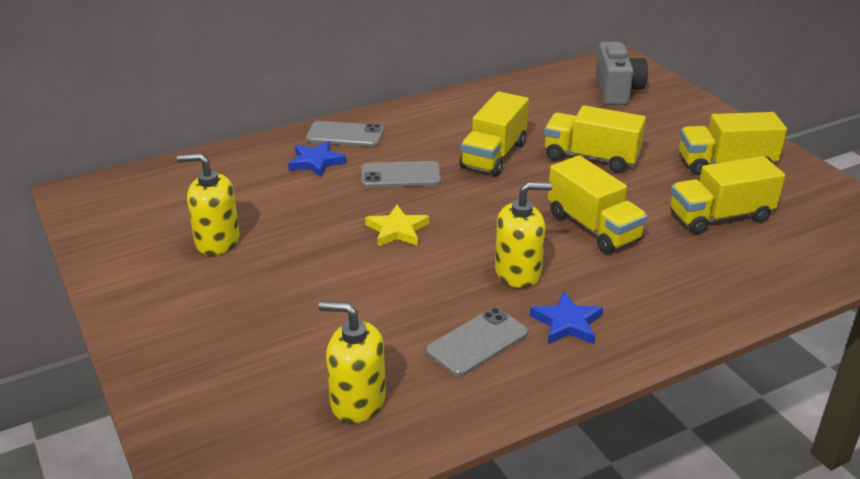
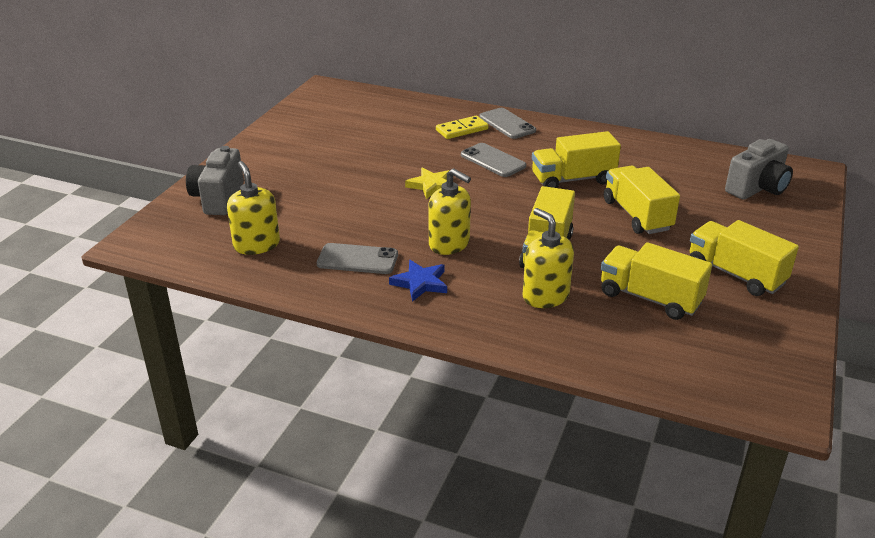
camera: 50 degrees right, 0 degrees up
(210, 386) = (218, 198): none -> grey camera
(217, 241) = (339, 141): yellow soap dispenser -> yellow soap dispenser (545, 296)
(316, 162) = (462, 130): blue star -> yellow domino

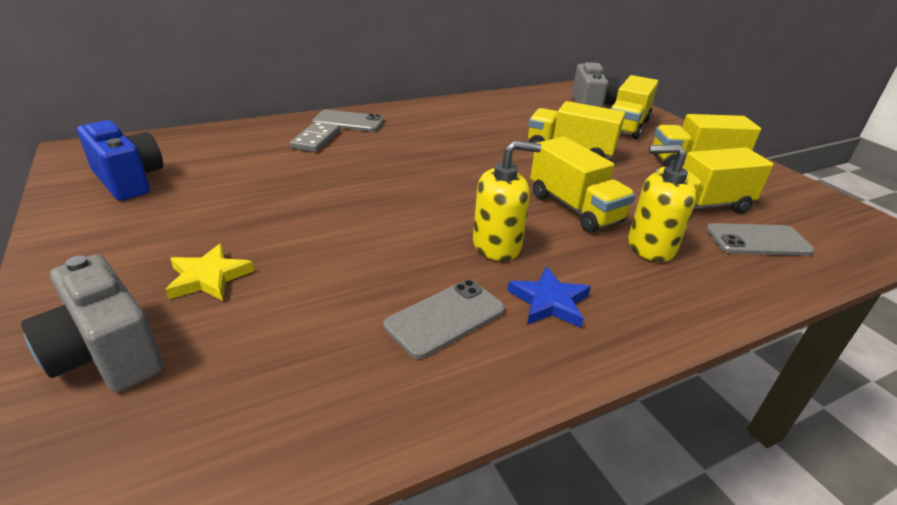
camera: 50 degrees left, 0 degrees up
(256, 245) = (284, 385): yellow soap dispenser -> none
(324, 117) = (129, 180): none -> blue camera
(431, 185) = (378, 199): yellow star -> yellow star (208, 277)
(462, 130) = (316, 139): yellow domino -> grey domino
(493, 160) = (392, 154): grey phone -> grey phone (757, 240)
(573, 180) = (480, 144): yellow truck -> yellow truck (627, 126)

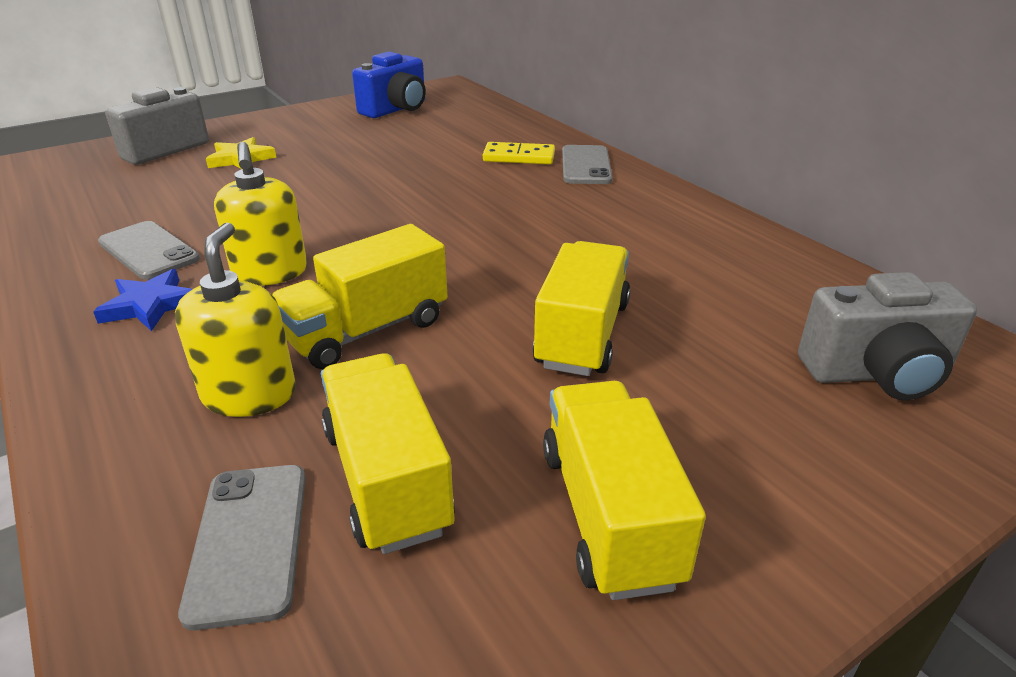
camera: 85 degrees right, 0 degrees up
(316, 139) = (519, 157): grey domino -> yellow domino
(627, 126) = (784, 422): yellow truck -> none

